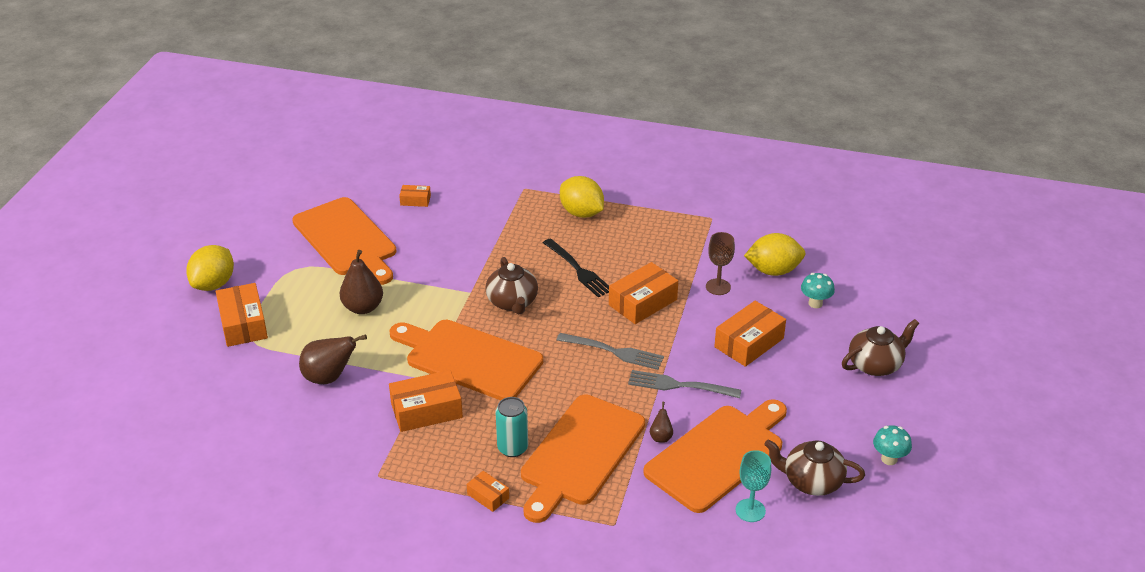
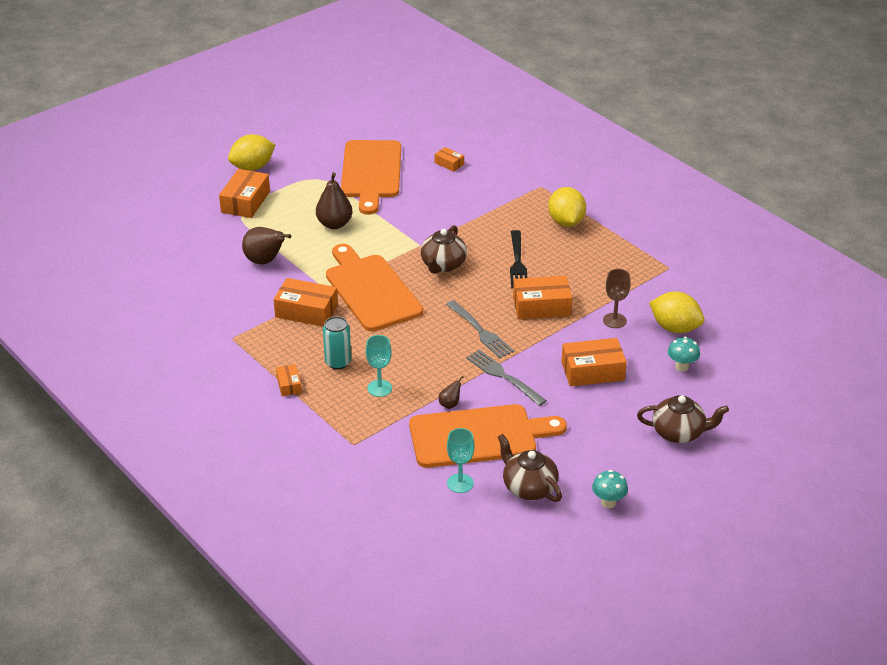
camera: 35 degrees right, 0 degrees up
(580, 454) = (379, 388): orange cutting board -> turquoise goblet

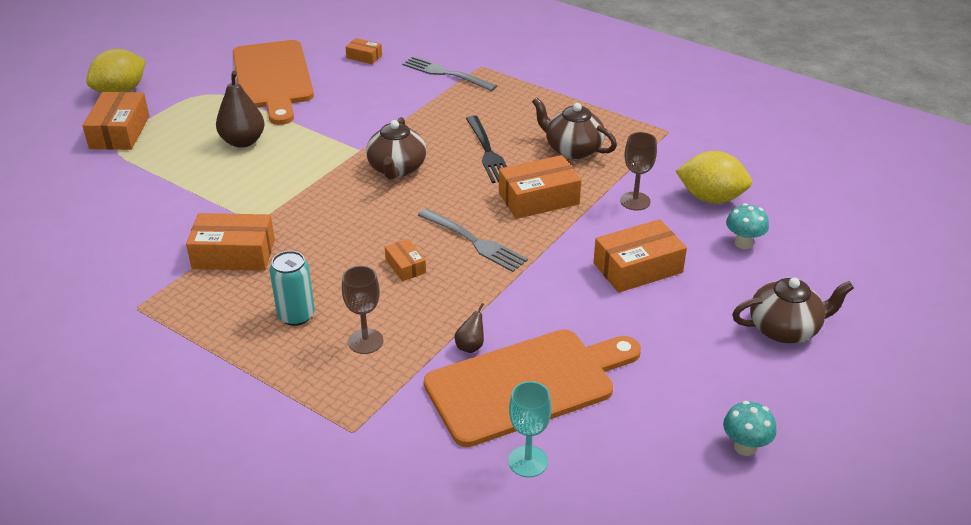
camera: 15 degrees left, 0 degrees up
(265, 261) = (161, 199): brown pear -> none
(289, 385) = (234, 360): orange box -> orange box (405, 266)
(371, 290) = (313, 213): orange cutting board -> none
(379, 388) = (365, 341): turquoise goblet -> brown goblet
(503, 376) = (527, 295): grey fork -> grey fork (445, 74)
(528, 487) = (626, 447): brown teapot -> brown teapot (572, 149)
(566, 222) = (526, 99): yellow lemon -> none

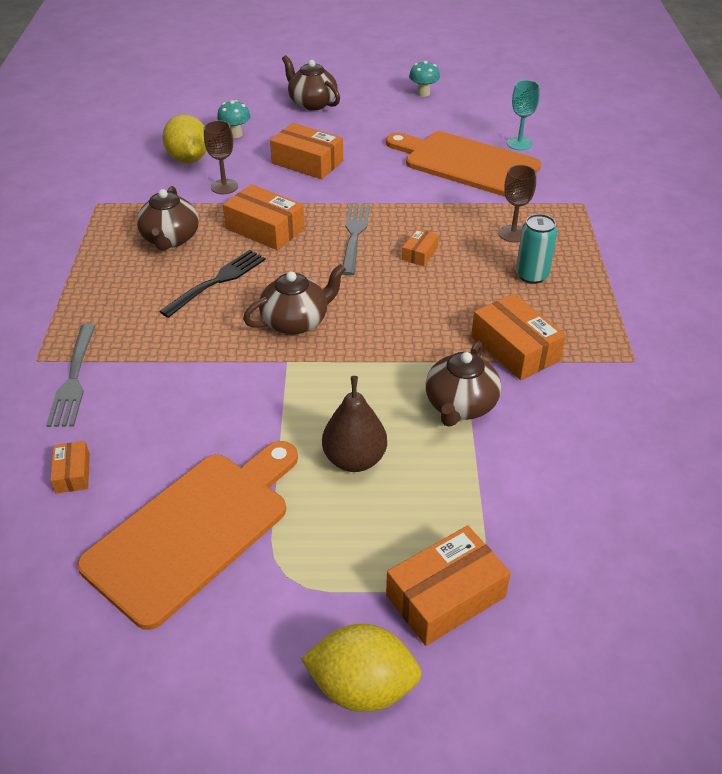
camera: 125 degrees left, 5 degrees up
(222, 200) = (460, 405): none -> brown teapot
(470, 346) = (462, 193): brown pear -> none

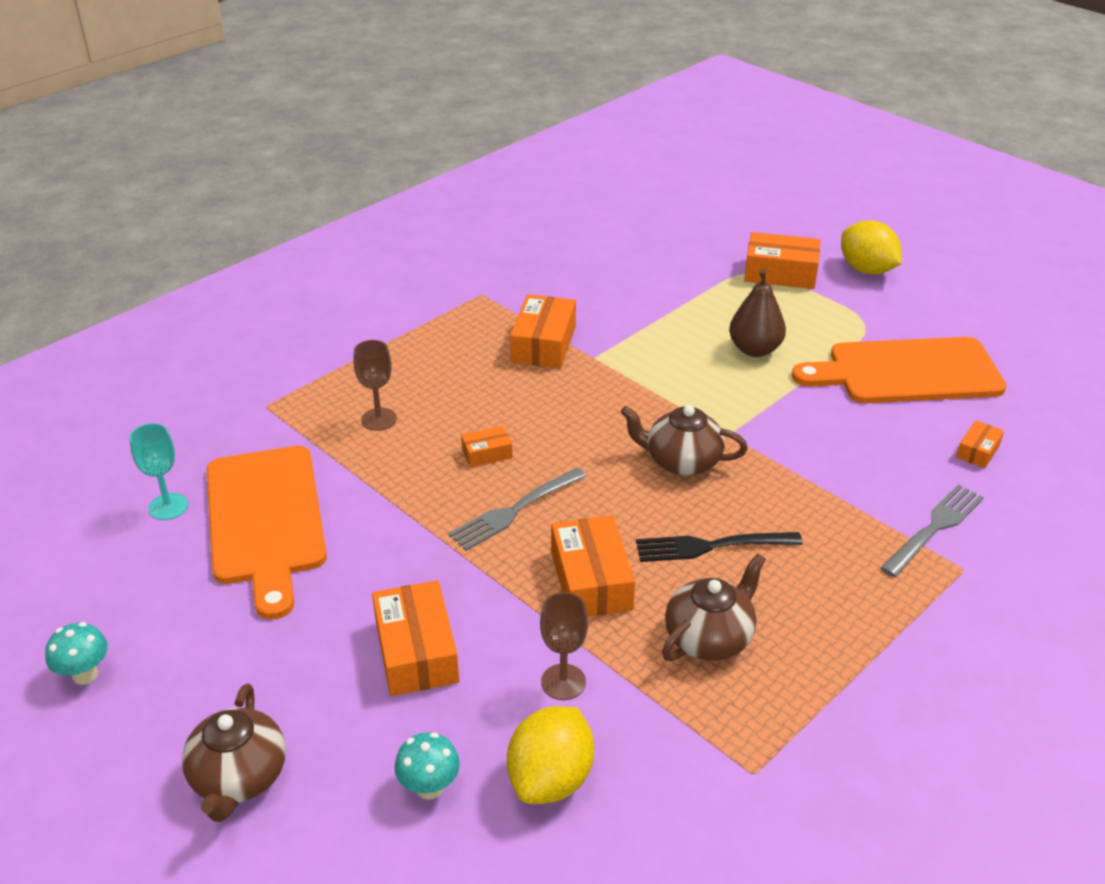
camera: 135 degrees left, 5 degrees down
(460, 405) = (639, 337): brown teapot -> none
(531, 275) = (434, 379): turquoise can -> none

